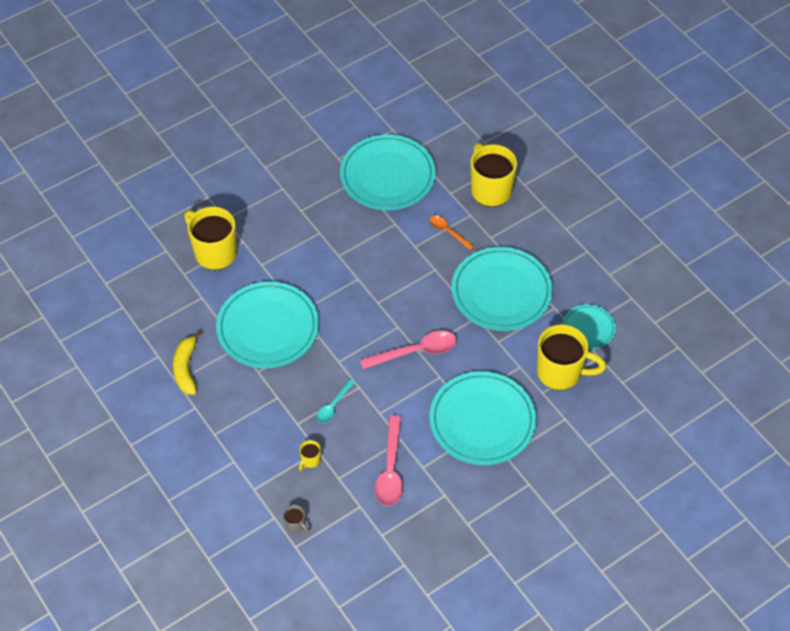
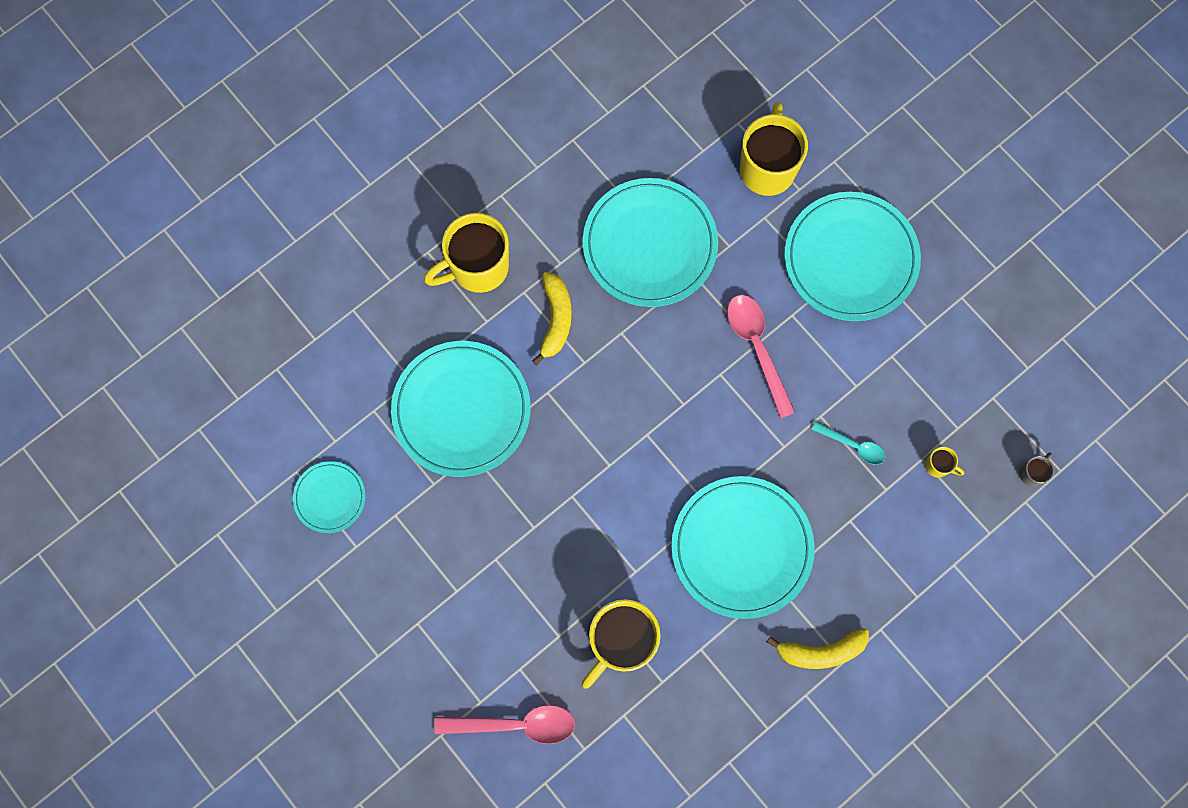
camera: 95 degrees left, 20 degrees up
(390, 469) = (936, 365): pink spoon -> pink spoon (515, 724)
(448, 232) = (555, 319): orange spoon -> yellow banana
(588, 328) = (696, 136): turquoise plate -> turquoise plate (330, 497)

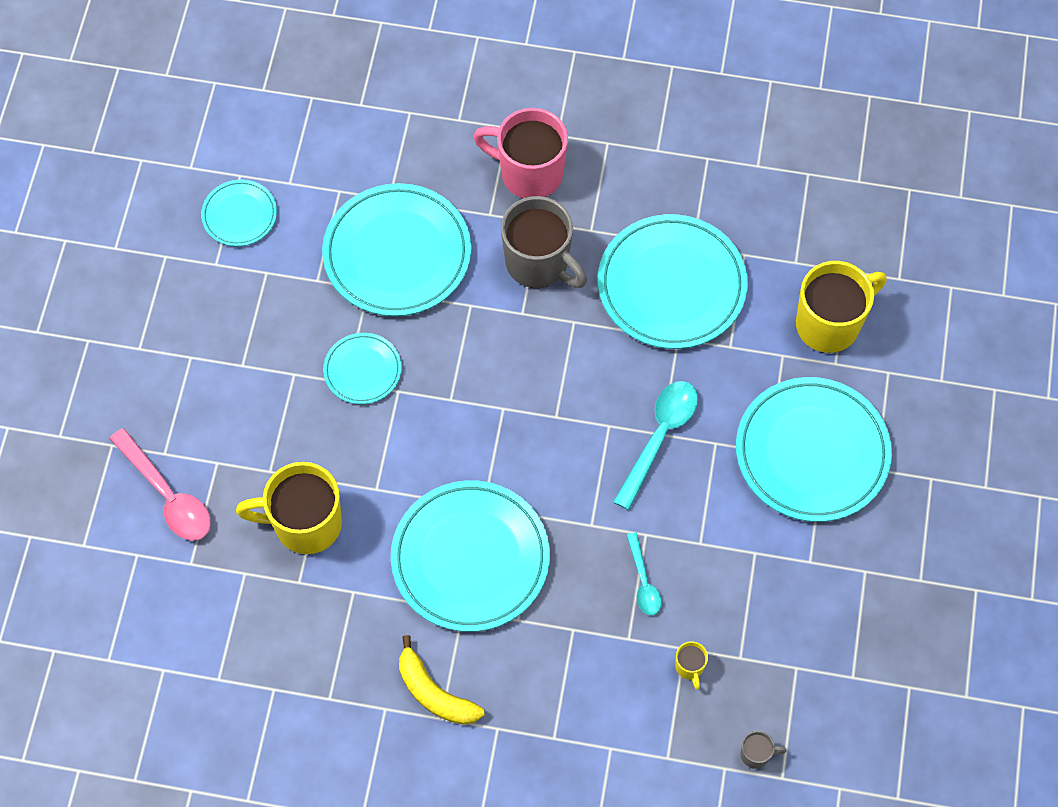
camera: 50 degrees right, 10 degrees down
(477, 267) = (529, 173): yellow mug -> pink mug
(534, 508) = (362, 370): none -> turquoise plate
(555, 319) = (539, 264): yellow banana -> grey mug
(757, 348) = (659, 437): pink spoon -> turquoise spoon

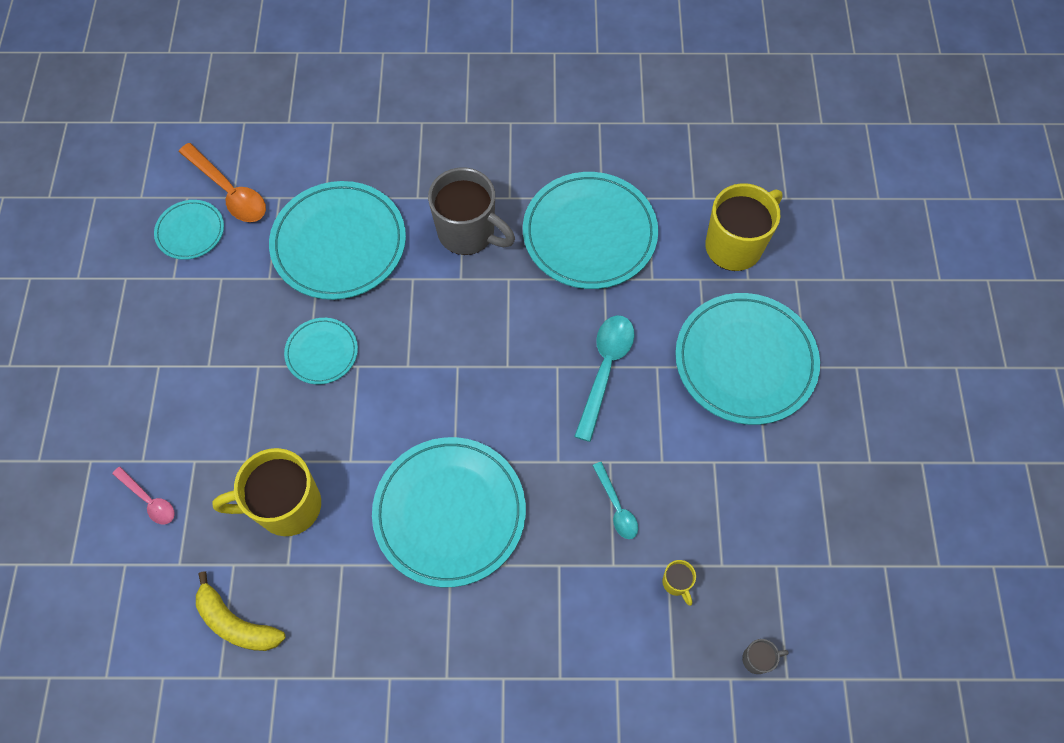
camera: 10 degrees left, 0 degrees up
(167, 495) = (149, 500): pink spoon -> pink spoon, size x0.59
(286, 175) = (229, 191): none -> orange spoon
(434, 692) = (435, 653): yellow banana -> yellow banana (236, 623)
(529, 173) = (446, 157): pink mug -> none

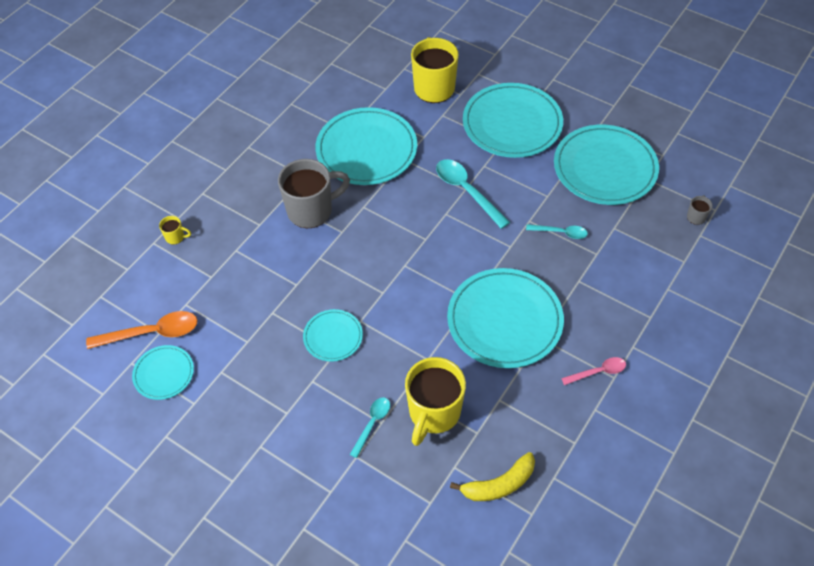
camera: 55 degrees left, 10 degrees down
(149, 500) = (366, 501): pink spoon -> pink spoon (598, 372)
(240, 453) = (372, 424): none -> turquoise spoon
(339, 243) = (256, 286): turquoise plate -> turquoise plate (605, 168)
(676, 583) = (627, 229): yellow mug -> yellow mug (175, 237)

